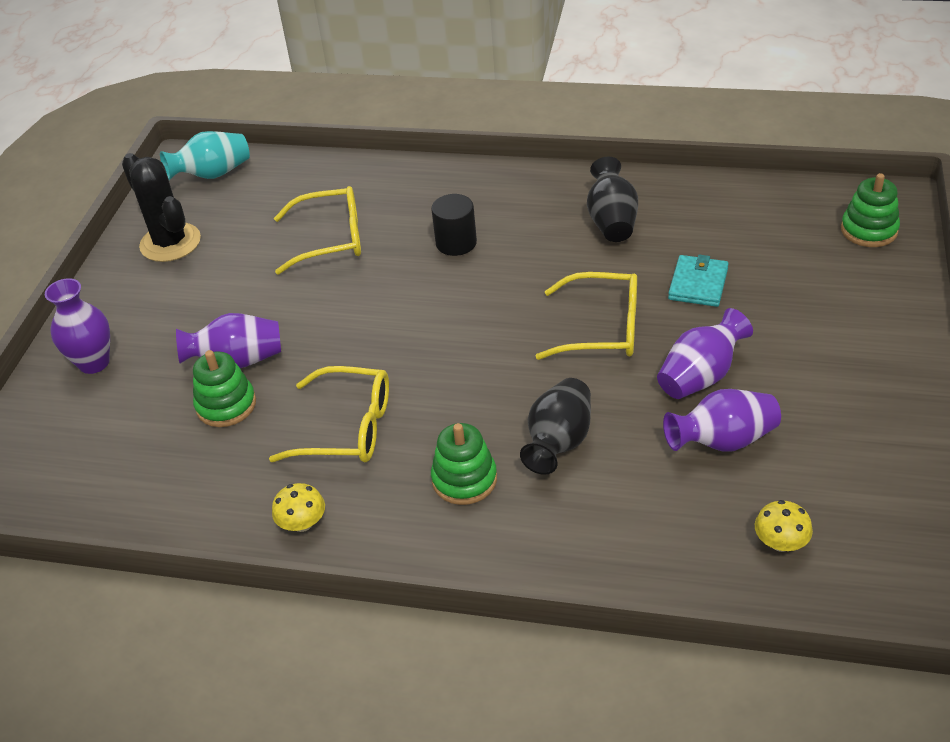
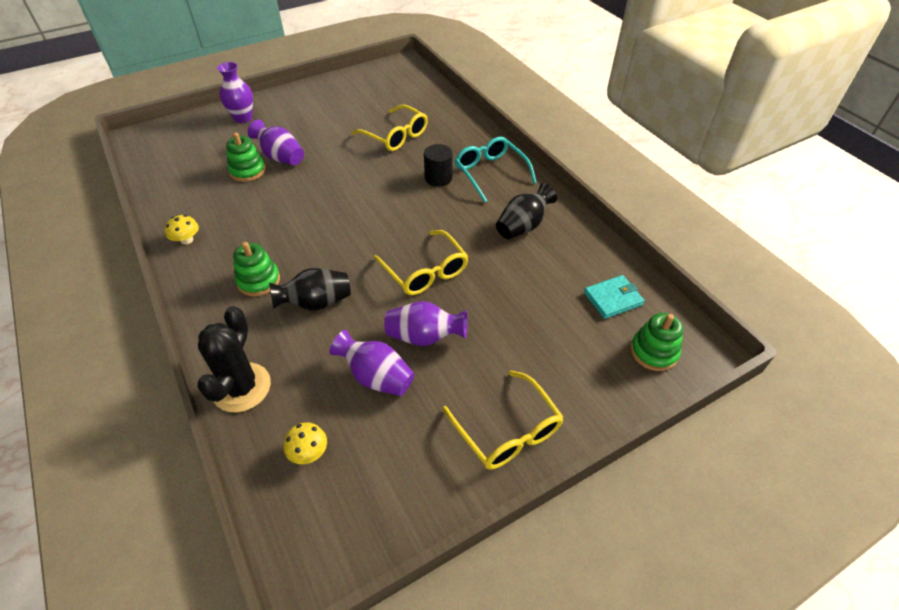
camera: 45 degrees right, 5 degrees up
(170, 243) = (342, 92): black cactus -> black cactus (241, 387)
(213, 174) = (403, 76): turquoise vase -> none
(348, 428) = (263, 218): yellow glasses -> yellow glasses (507, 431)
(496, 199) = (490, 173): none -> turquoise glasses
(698, 284) = (506, 293): turquoise wallet -> turquoise wallet (612, 299)

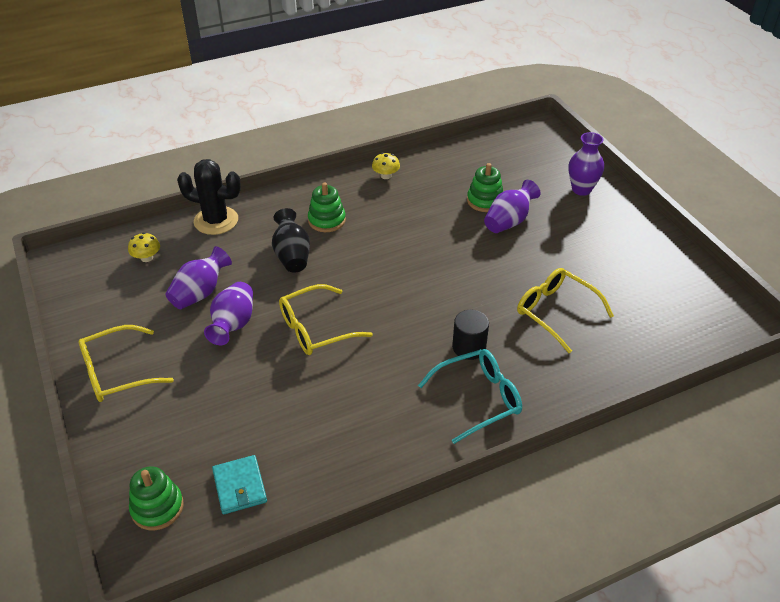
camera: 95 degrees right, 5 degrees down
(396, 136) = (555, 312): yellow glasses -> yellow glasses turned 90 degrees clockwise
(523, 226) = (373, 419): black vase -> none

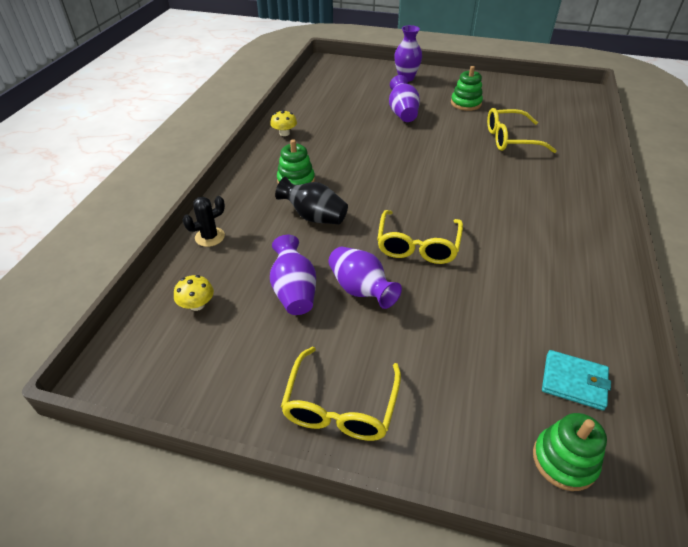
camera: 50 degrees left, 0 degrees up
(216, 221) = (210, 237): black cactus -> black cactus, size x0.59
(469, 347) = (511, 186): black cylinder -> none
(478, 398) = (567, 206): turquoise glasses -> none
(485, 201) = (370, 111): green stacking toy -> green stacking toy (466, 103)

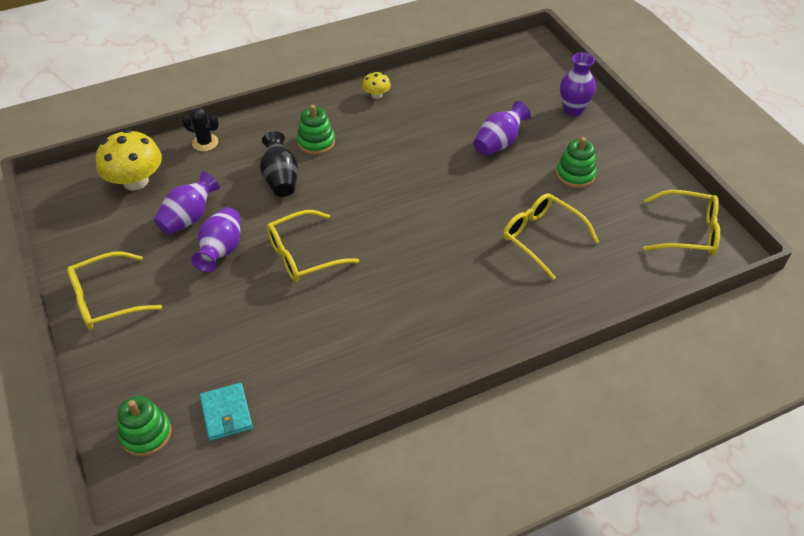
camera: 50 degrees right, 5 degrees up
(197, 305) = (135, 181): yellow mushroom -> yellow mushroom, size x2.02
(555, 95) = (688, 232): none -> yellow glasses

